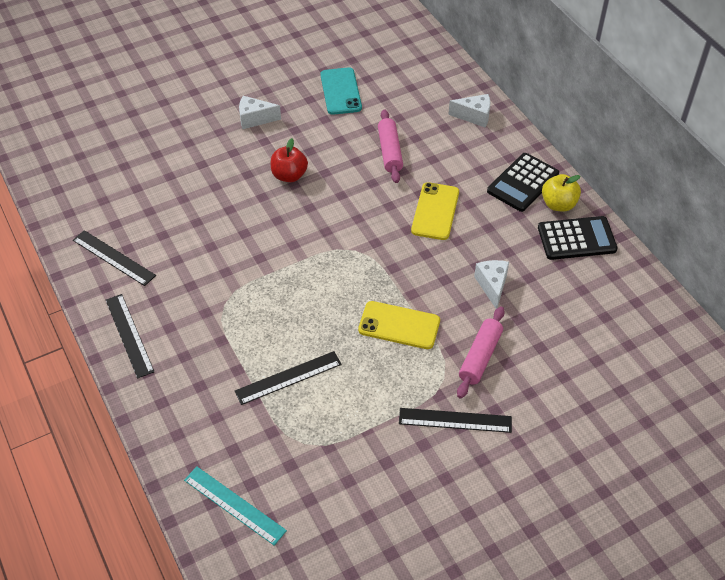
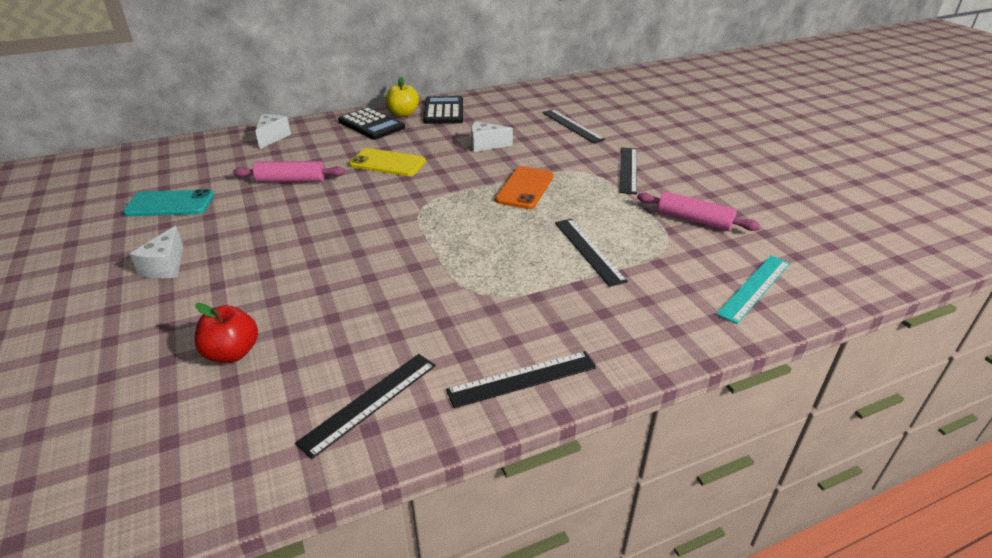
camera: 85 degrees left, 15 degrees down
(289, 175) = (288, 242): red apple -> red apple (232, 353)
(399, 325) = (525, 188): yellow phone -> orange phone
(480, 357) = (562, 155): pink rolling pin -> pink rolling pin (694, 220)
(566, 367) = (572, 125): none -> black ruler

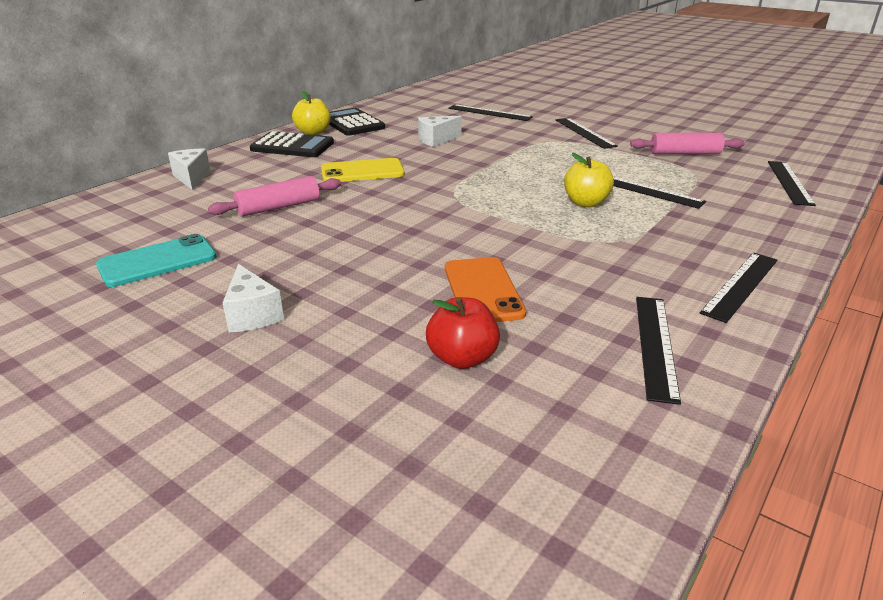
camera: 30 degrees left, 5 degrees down
(515, 247) = (586, 203): none -> yellow apple
(525, 188) = (523, 162): orange phone -> orange phone (483, 290)
(754, 288) = (789, 182): turquoise ruler -> black ruler

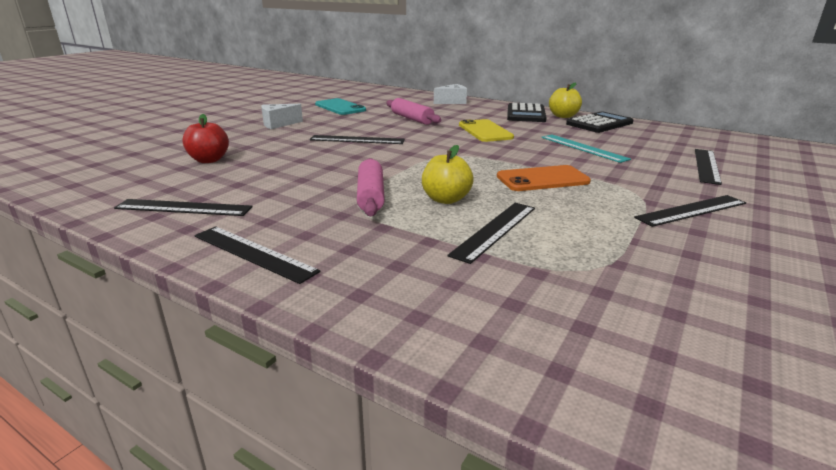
camera: 85 degrees right, 5 degrees down
(436, 140) = (583, 148): white cheese -> turquoise ruler
(483, 290) = (284, 164): orange phone -> orange phone (542, 179)
(685, 153) = (672, 274): pink rolling pin -> pink rolling pin (370, 196)
(789, 182) = (597, 359): black ruler -> black ruler (357, 140)

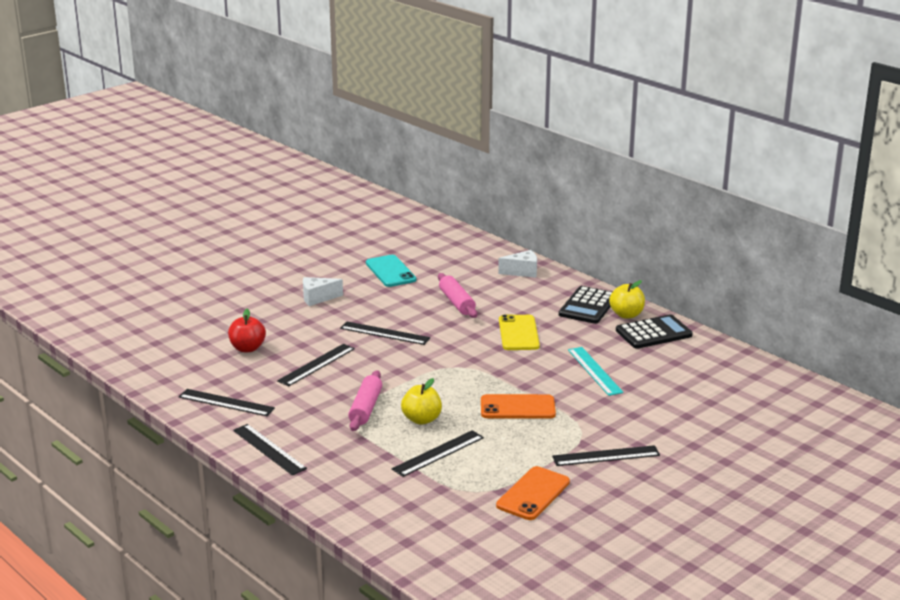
camera: 15 degrees right, 0 degrees up
(666, 262) = (533, 494): none -> orange phone
(706, 166) = (686, 409): black ruler -> black ruler (316, 365)

